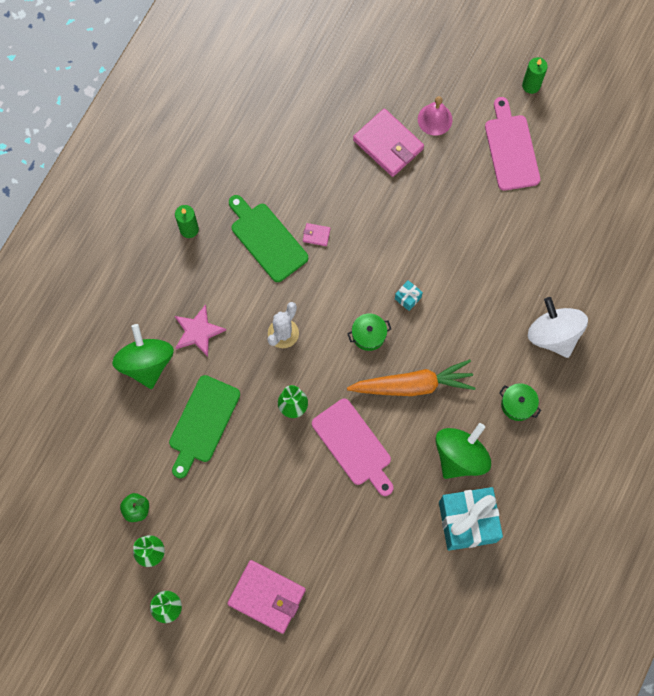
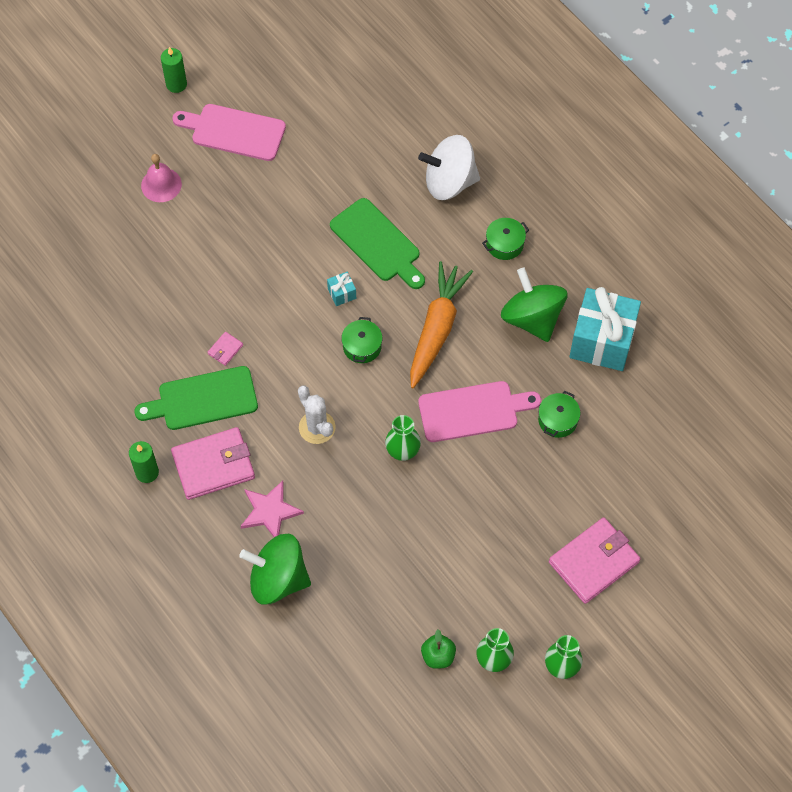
camera: 65 degrees left, 10 degrees down
(203, 423) = (375, 548): green cutting board -> green cutting board (378, 243)
(377, 516) = (557, 420): none -> green pot
(388, 144) = (163, 239): pink wallet -> pink wallet (213, 465)

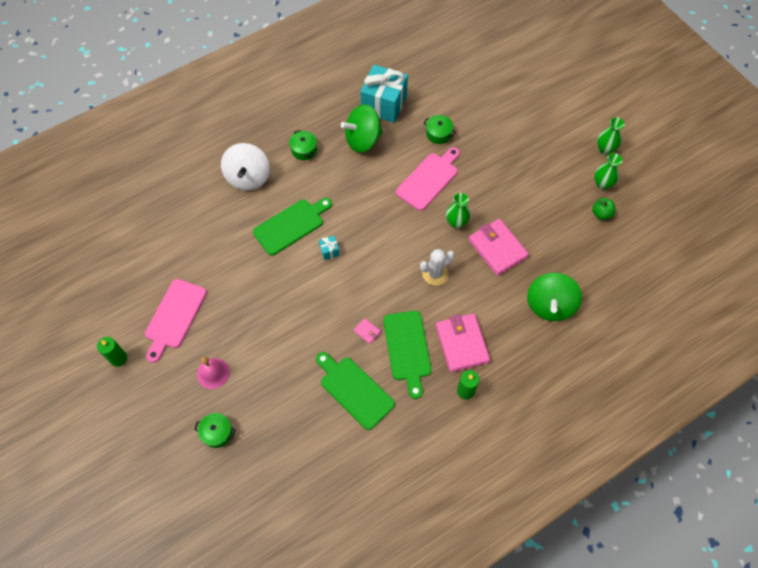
camera: 85 degrees left, 0 degrees up
(144, 342) = (354, 390): none -> green cutting board
(270, 511) = (499, 307): pink star -> none
(362, 346) = (374, 241): green pot -> green pot (217, 433)
(436, 329) = (364, 195): orange carrot -> none
(473, 411) = (428, 179): pink cutting board -> pink cutting board turned 45 degrees clockwise
(593, 562) = (536, 125): pink wallet -> pink wallet (497, 248)

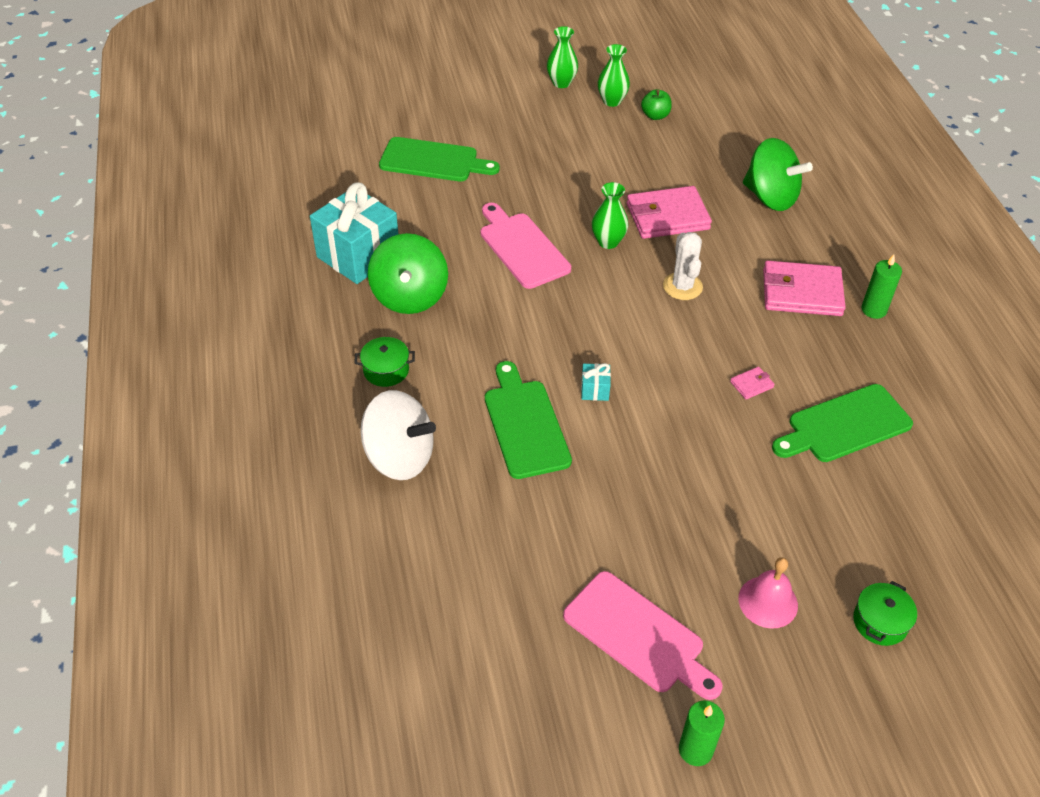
camera: 70 degrees left, 15 degrees down
(407, 349) = (793, 349): green cutting board -> green cutting board (433, 161)
(438, 134) = (448, 215): green pot -> none

